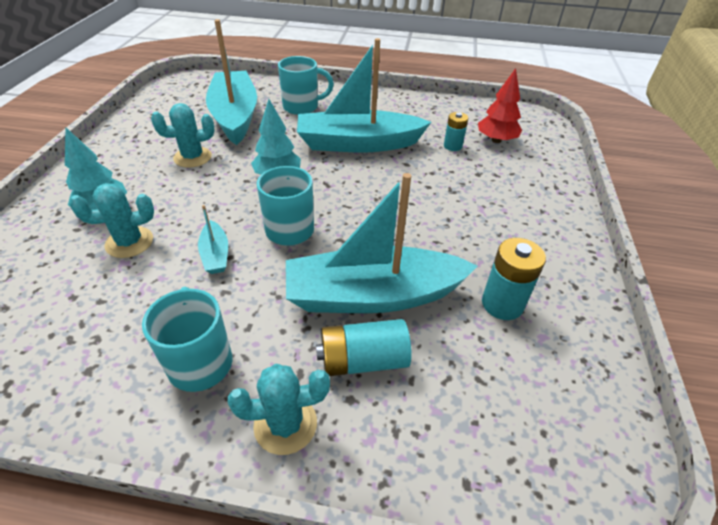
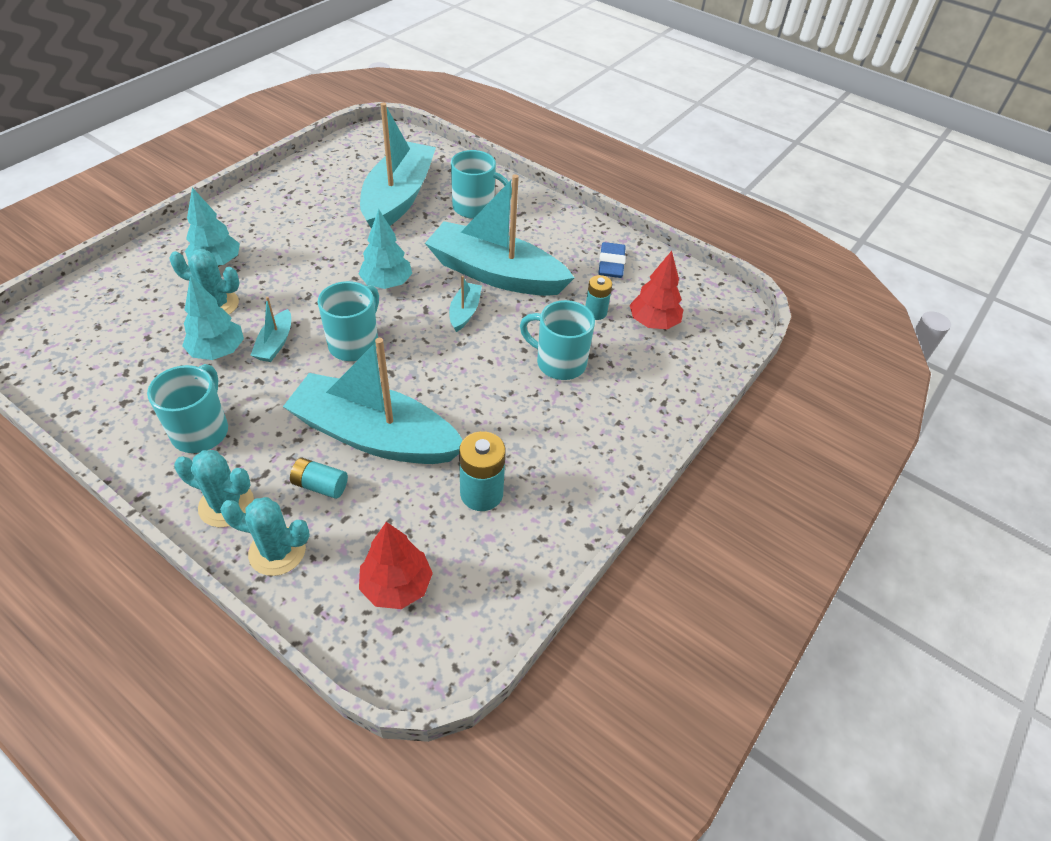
camera: 25 degrees right, 5 degrees up
(162, 282) = (218, 351): none -> turquoise tree
(192, 157) = (325, 234): turquoise cactus -> turquoise cactus (277, 551)
(359, 176) = (465, 312): none -> turquoise boat
(363, 360) = (320, 485): turquoise battery -> turquoise battery, size x0.65
(432, 114) = (611, 263): none -> blue eraser
(461, 186) = (559, 363): none -> turquoise mug
(513, 419) = (396, 586): none -> red tree

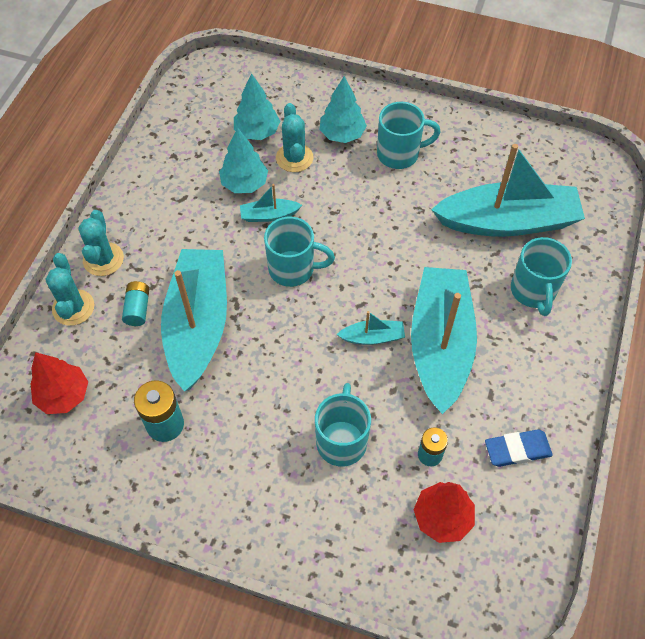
camera: 75 degrees right, 10 degrees up
(201, 430) = (163, 212): turquoise mug -> turquoise mug (399, 154)
(386, 283) = (379, 261): turquoise tree -> turquoise tree (257, 132)

